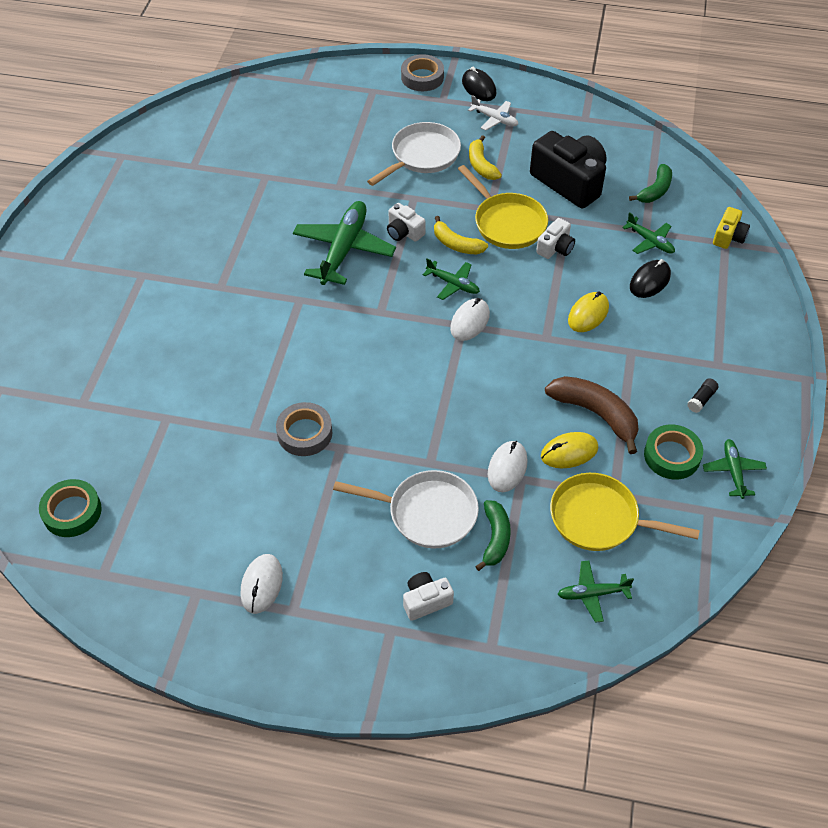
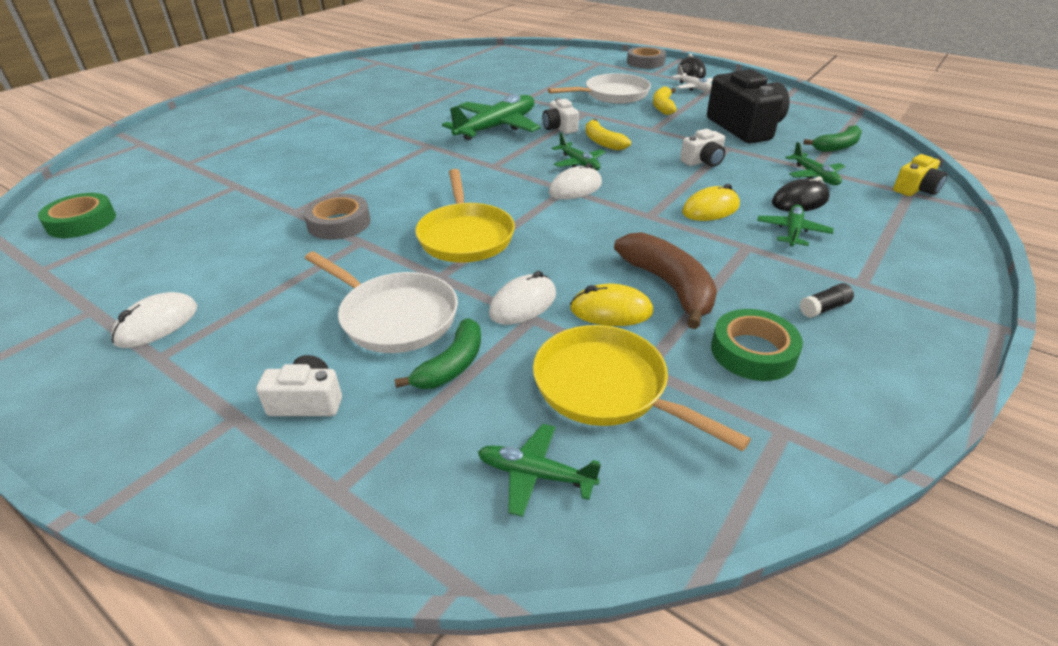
camera: 25 degrees right, 15 degrees down
(507, 223) = (663, 139): yellow pan -> yellow pan (465, 236)
(733, 472) = (844, 395): green plane -> green plane (792, 232)

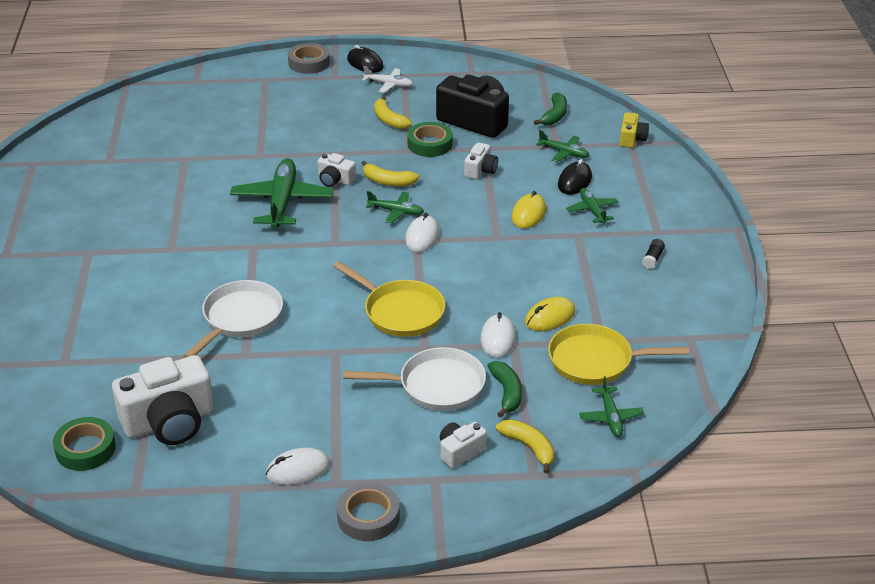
camera: 40 degrees left, 0 degrees up
(157, 324) = (298, 470): white mouse -> white mouse turned 75 degrees clockwise
(159, 232) = (169, 422): none -> white camera
(339, 223) = (296, 346): grey tape -> grey tape (368, 517)
(382, 448) = (529, 447): none -> yellow banana
(536, 475) = (610, 417): green plane -> green plane turned 75 degrees counterclockwise
(612, 95) = (331, 121): white pan -> white pan (240, 319)
(669, 286) = (563, 285): brown banana -> none
(753, 352) = (642, 304): green tape -> green tape (430, 144)

